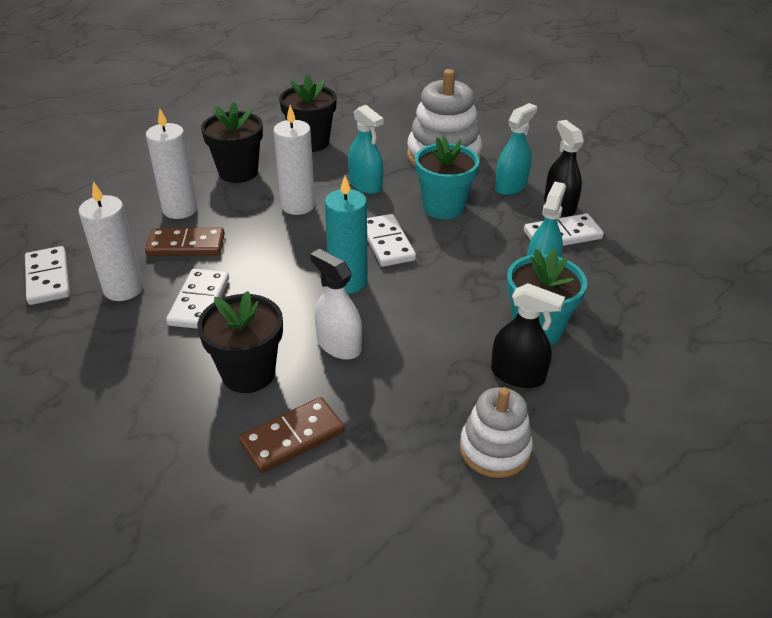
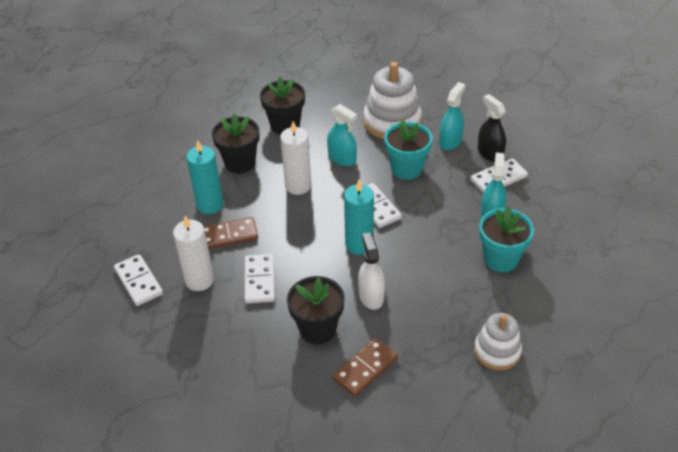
camera: 10 degrees left, 5 degrees up
(180, 209) = (210, 205): white candle -> turquoise candle
(339, 345) = (371, 296): white spray bottle -> white spray bottle turned 45 degrees clockwise
(517, 375) = (497, 295): black spray bottle -> none

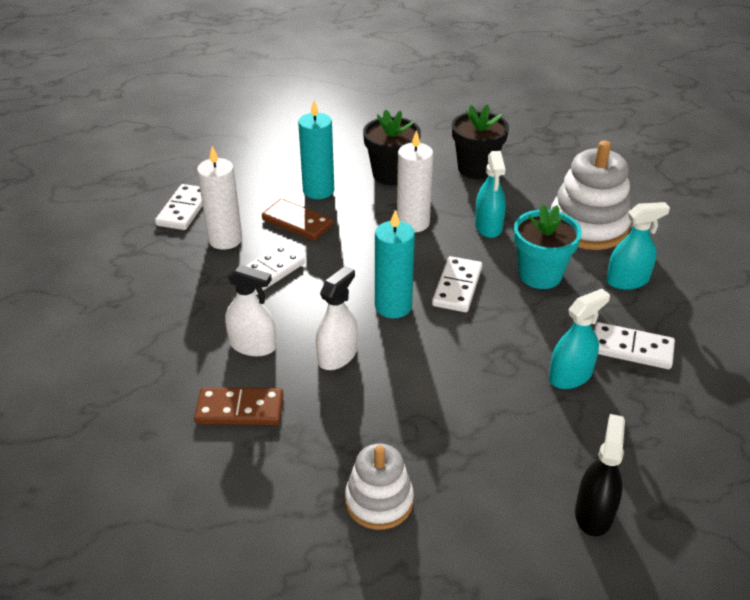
camera: 45 degrees right, 5 degrees down
(317, 329) = (253, 345): black flower pot -> white spray bottle
(490, 153) = (658, 319): black spray bottle -> black spray bottle (594, 513)
(500, 259) = (516, 423): turquoise flower pot -> none

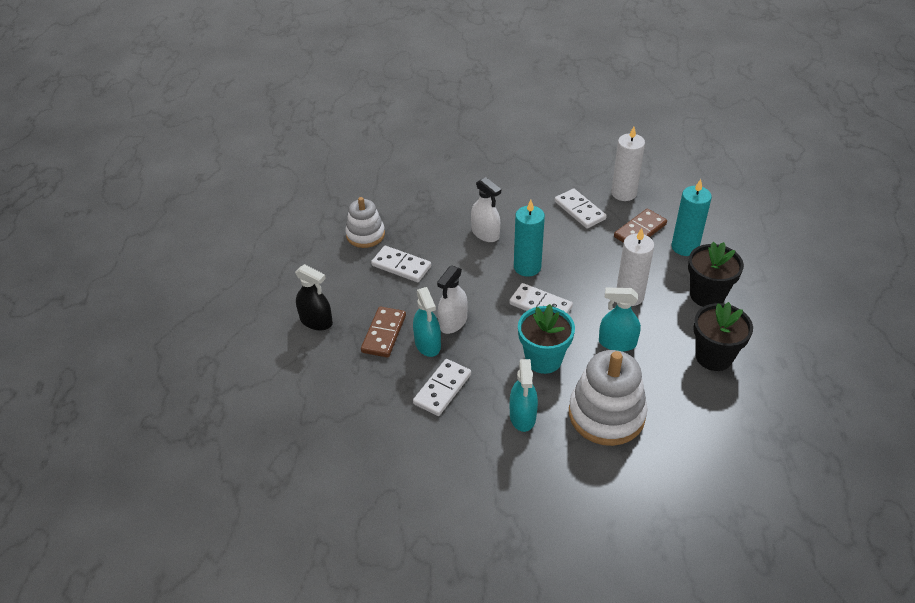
camera: 105 degrees right, 5 degrees up
(184, 209) = (665, 175): white domino -> white domino (401, 266)
(240, 409) = (453, 189): brown domino -> brown domino (383, 334)
(253, 345) = (506, 198): white spray bottle -> white spray bottle (453, 322)

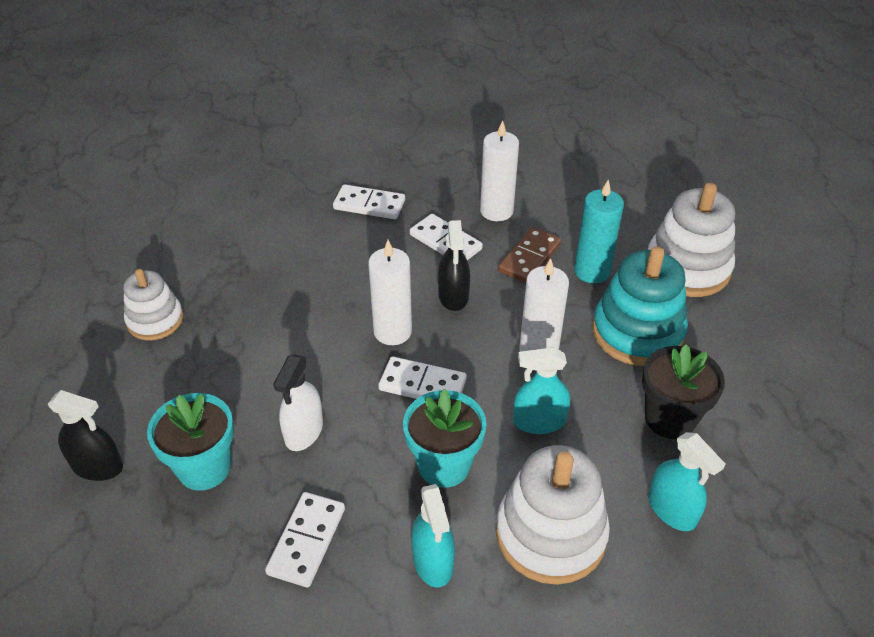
camera: 15 degrees left, 0 degrees up
(383, 334) = (204, 468): brown domino -> turquoise flower pot
(401, 266) = (214, 358): white domino -> white domino (369, 205)
(427, 344) = (272, 472): turquoise spray bottle -> turquoise spray bottle (672, 509)
(485, 233) = (326, 292): white spray bottle -> none
(527, 267) = (392, 331): turquoise candle -> white candle
(576, 249) = (453, 296): none -> black spray bottle
(707, 295) = (637, 332): black flower pot -> turquoise stacking toy
(760, 255) = (687, 268): none -> white stacking toy

